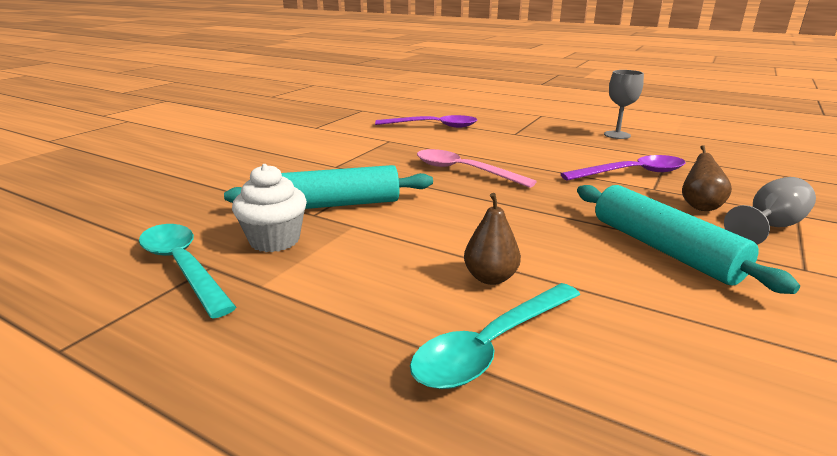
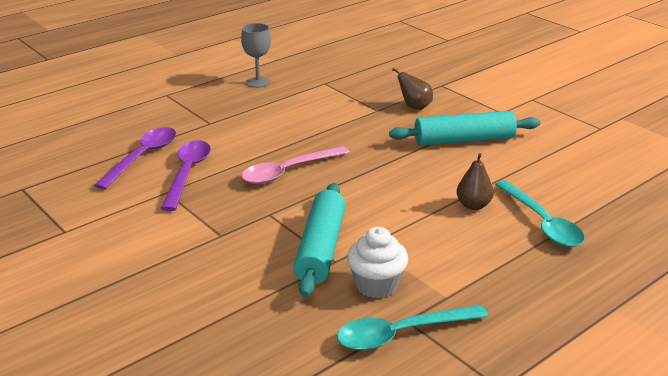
camera: 70 degrees left, 5 degrees up
(631, 173) = (345, 107): purple spoon -> purple spoon (187, 173)
(769, 227) = (453, 100): grey goblet -> none

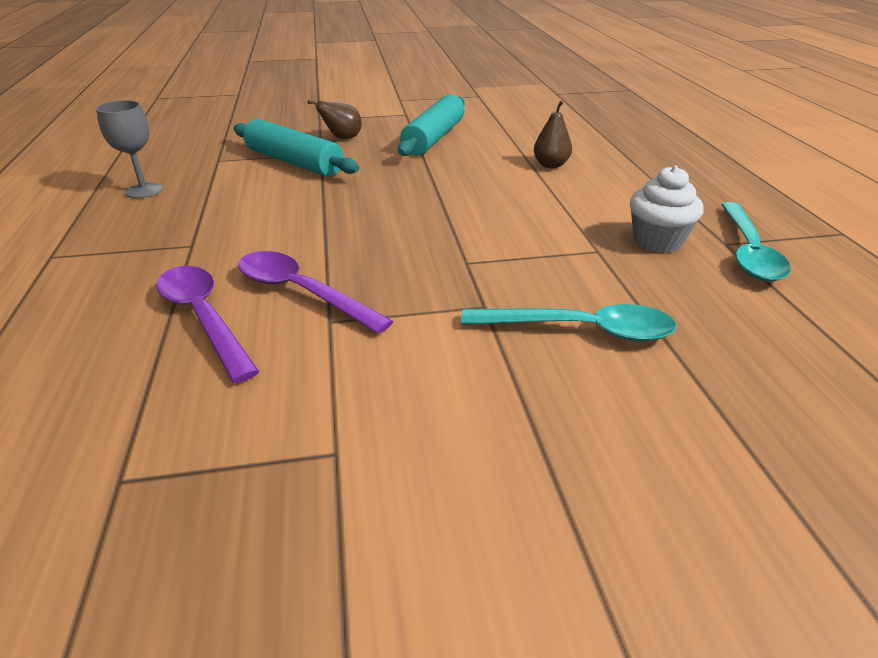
camera: 60 degrees left, 5 degrees up
(288, 171) = (385, 227): pink spoon -> none
(320, 248) = (567, 251): turquoise rolling pin -> turquoise rolling pin (294, 162)
(542, 222) = (601, 151): turquoise spoon -> turquoise spoon (580, 330)

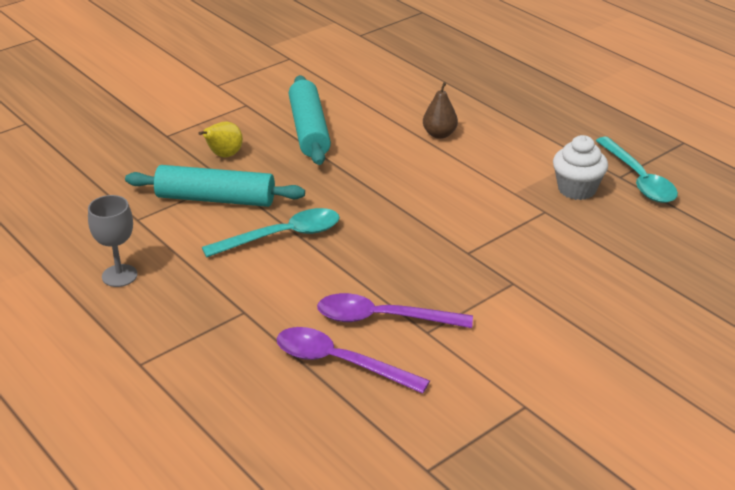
camera: 30 degrees left, 0 degrees up
(342, 138) = (224, 155): brown pear -> yellow pear
(580, 330) = (586, 278): turquoise spoon -> turquoise spoon (282, 236)

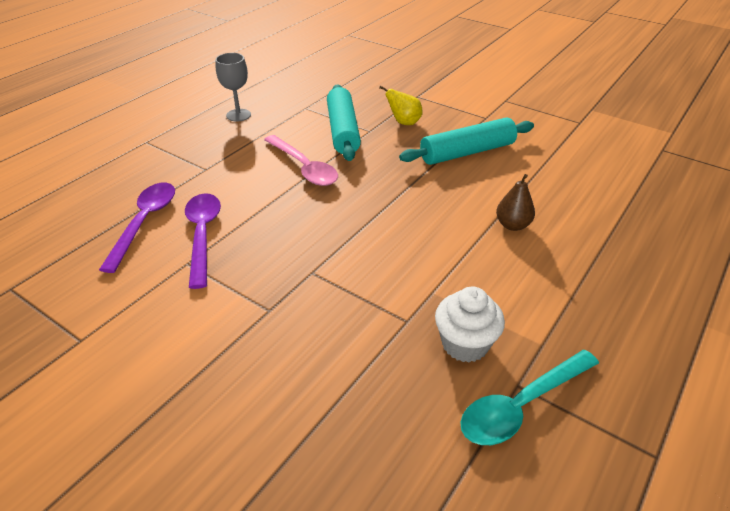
camera: 75 degrees right, 5 degrees up
(282, 236) = (304, 168): turquoise spoon -> pink spoon

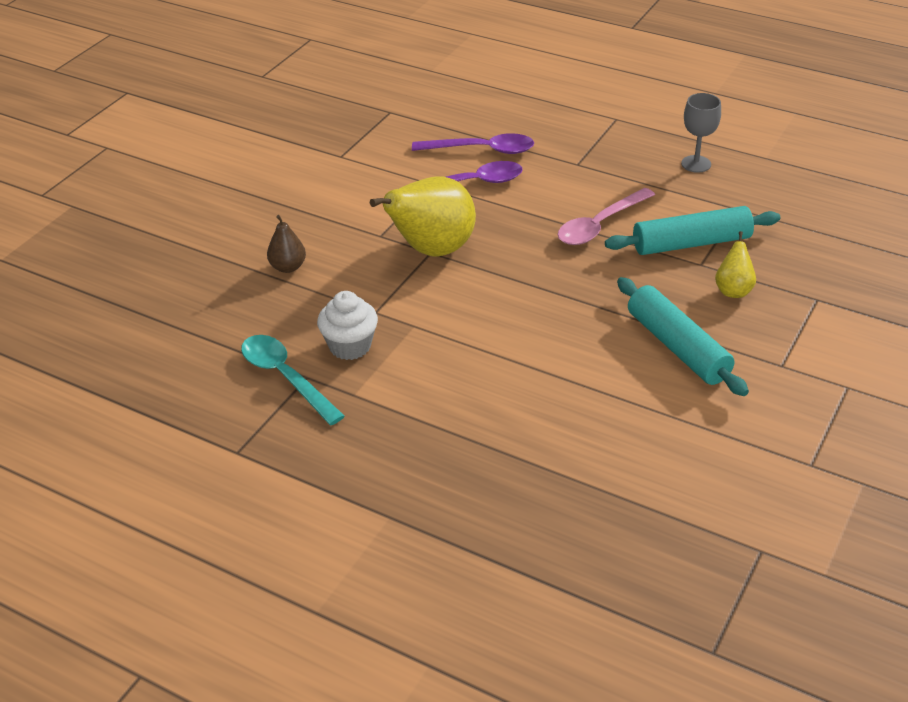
camera: 85 degrees right, 0 degrees up
(310, 271) = (431, 250): none -> yellow pear
(512, 225) = (530, 382): brown pear -> brown pear (288, 267)

